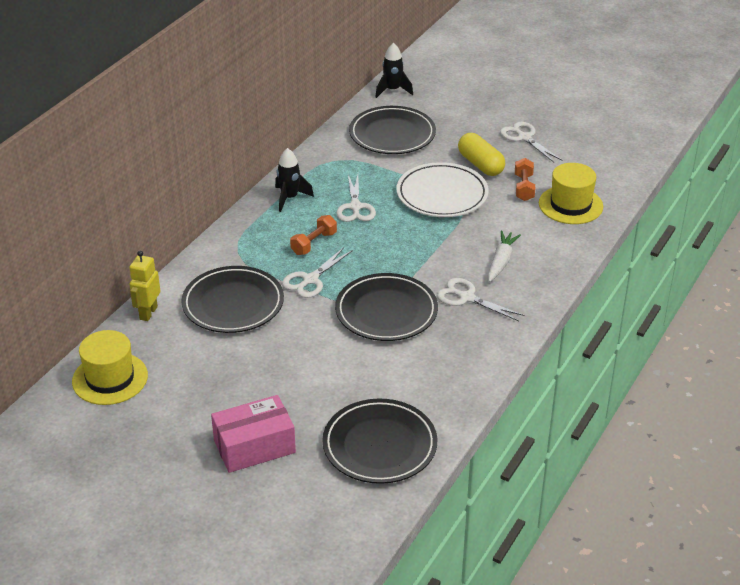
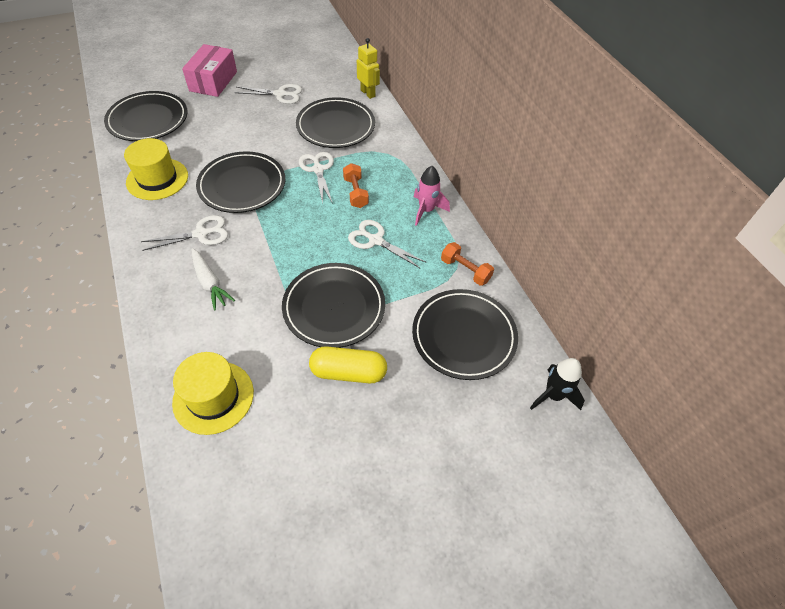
camera: 125 degrees right, 15 degrees up
(110, 378) = (328, 61): yellow hat -> yellow hat (157, 179)
(289, 198) = (426, 210): black rocket -> pink rocket
(442, 194) = (334, 307): white plate -> black plate
(524, 138) = (356, 454): white scissors -> white scissors (280, 94)
(524, 188) = (278, 379): orange dumbbell -> orange dumbbell (465, 270)

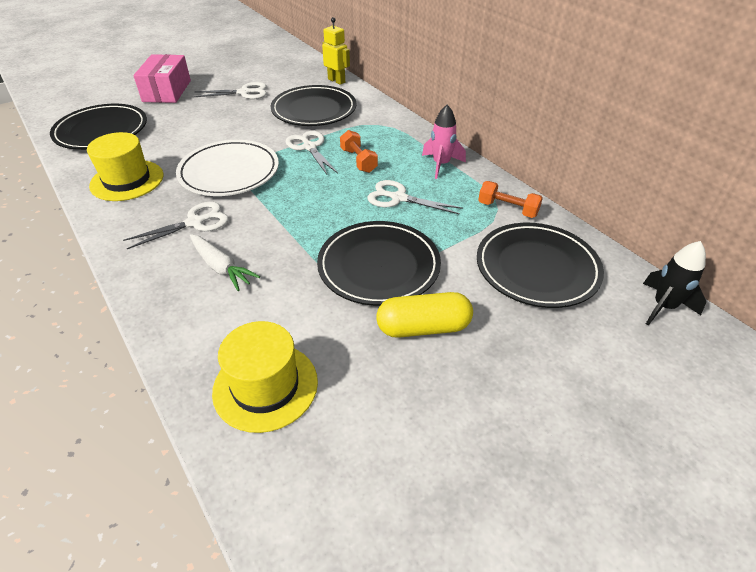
camera: 10 degrees left, 10 degrees down
(242, 185) = (229, 172): black plate -> white plate

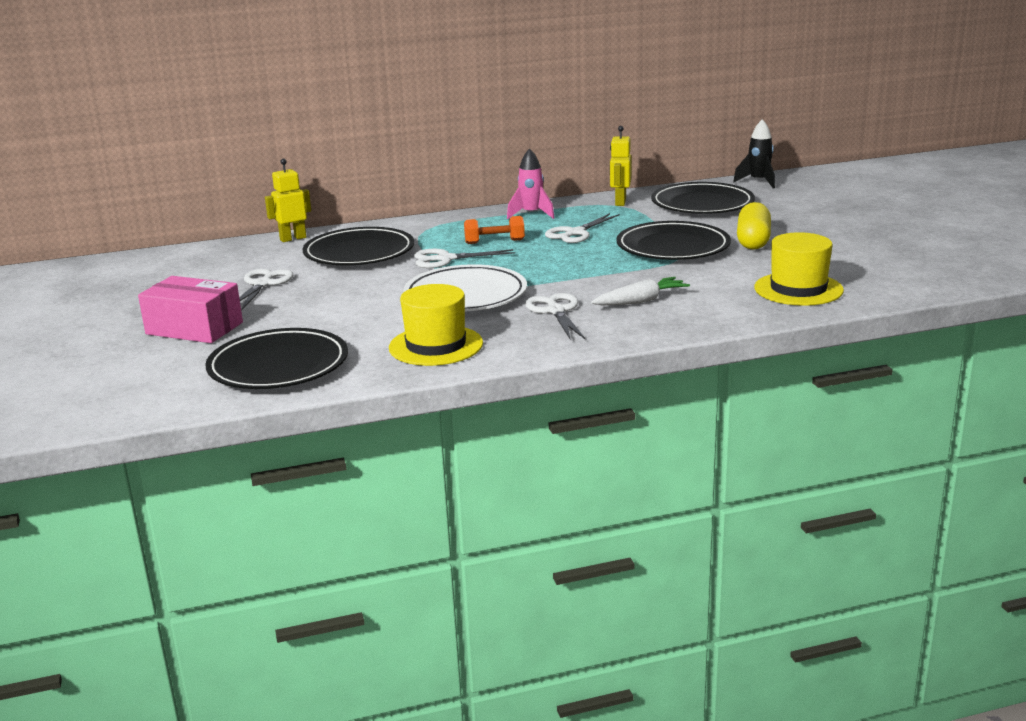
camera: 70 degrees left, 20 degrees down
(507, 209) = (620, 202): orange dumbbell -> yellow robot

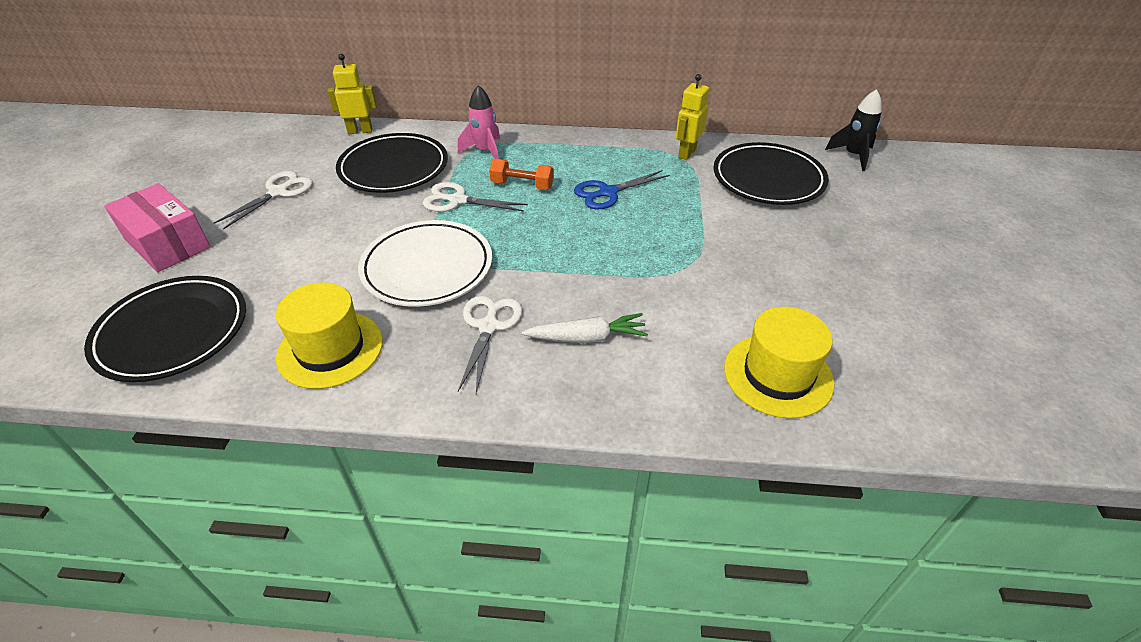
camera: 20 degrees right, 20 degrees up
(531, 214) = (588, 150): pink rocket -> pink rocket (485, 151)
(575, 233) = (607, 192): white scissors -> blue scissors
(673, 247) = (688, 246): black plate -> none
(753, 241) = (782, 260): yellow capsule -> none

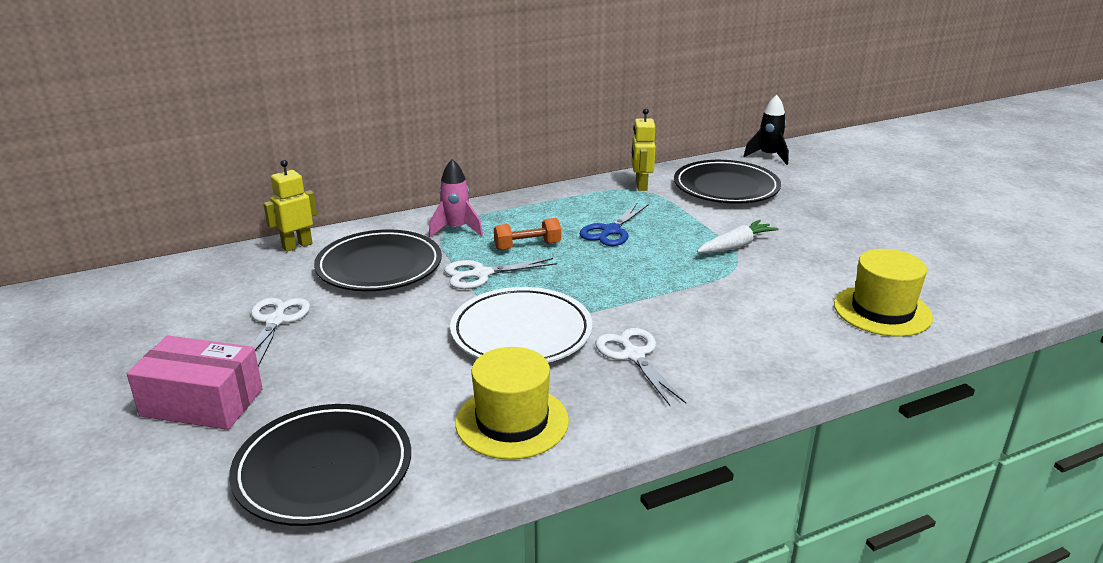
camera: 30 degrees left, 15 degrees down
(587, 338) = (722, 335): white carrot -> white carrot (736, 246)

